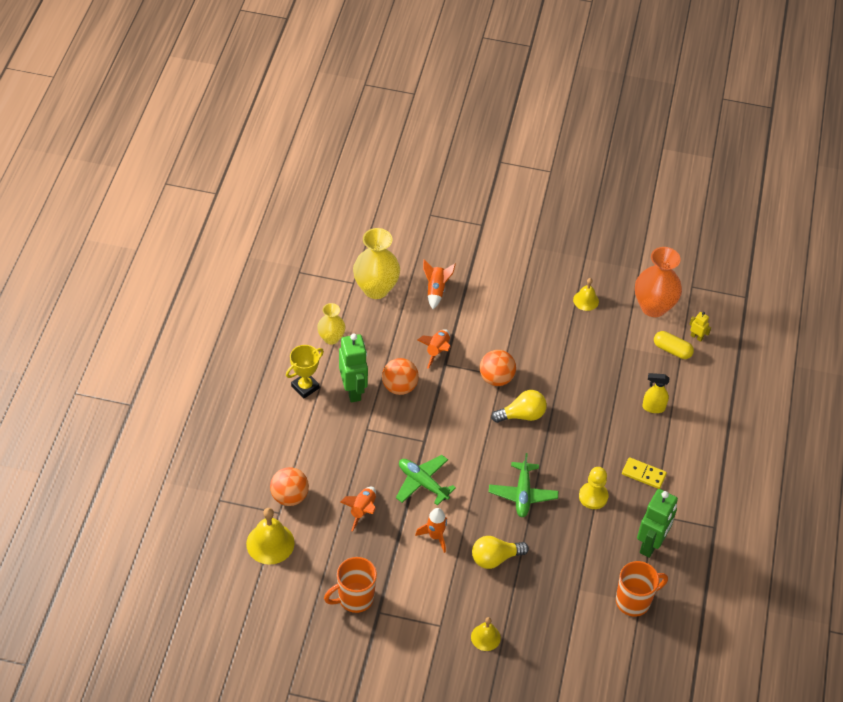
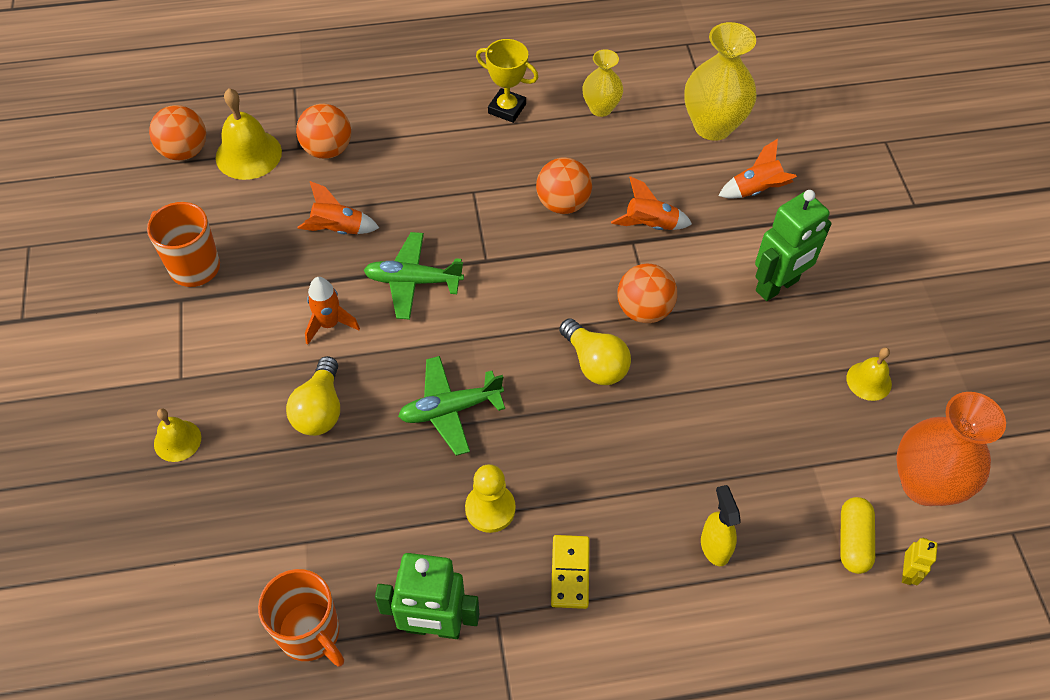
camera: 70 degrees right, 5 degrees up
(247, 580) = (184, 151): none -> orange ball
(353, 390) = (529, 157): green robot -> green robot (777, 286)
(422, 483) = (413, 281): green plane -> green plane turned 105 degrees counterclockwise
(495, 558) = (320, 409): yellow light bulb -> yellow light bulb turned 135 degrees counterclockwise

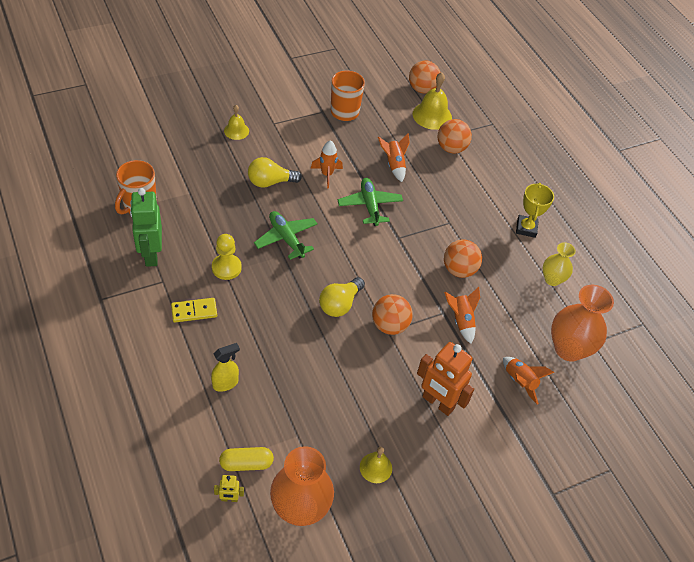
camera: 70 degrees right, 5 degrees down
(713, 126) = (568, 349): yellow vase -> orange vase
(777, 286) = (438, 403): green robot -> orange robot

